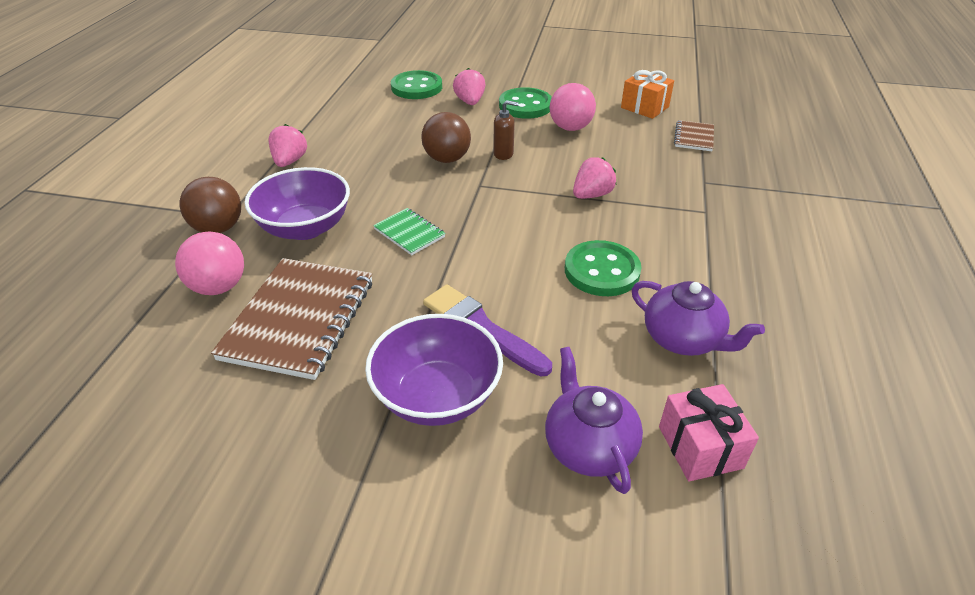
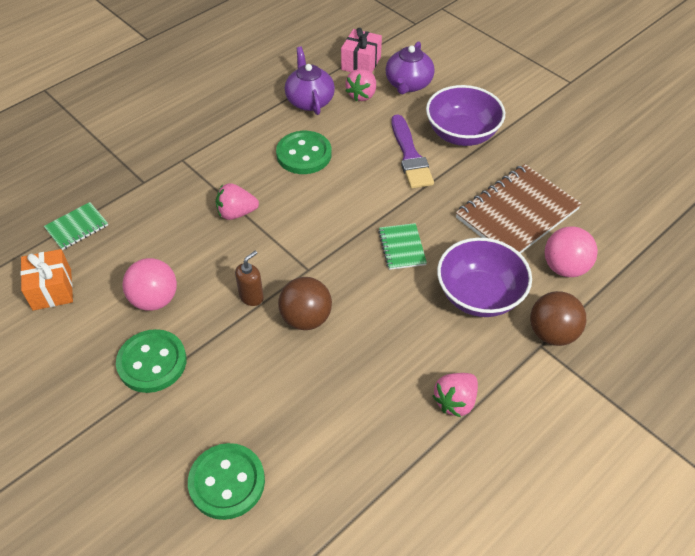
camera: 145 degrees left, 10 degrees up
(470, 102) = (198, 406): pink strawberry -> pink strawberry (362, 95)
(503, 154) = (251, 297): brown soap dispenser -> brown soap dispenser turned 90 degrees clockwise
(694, 137) = (77, 227): brown notebook -> green notebook

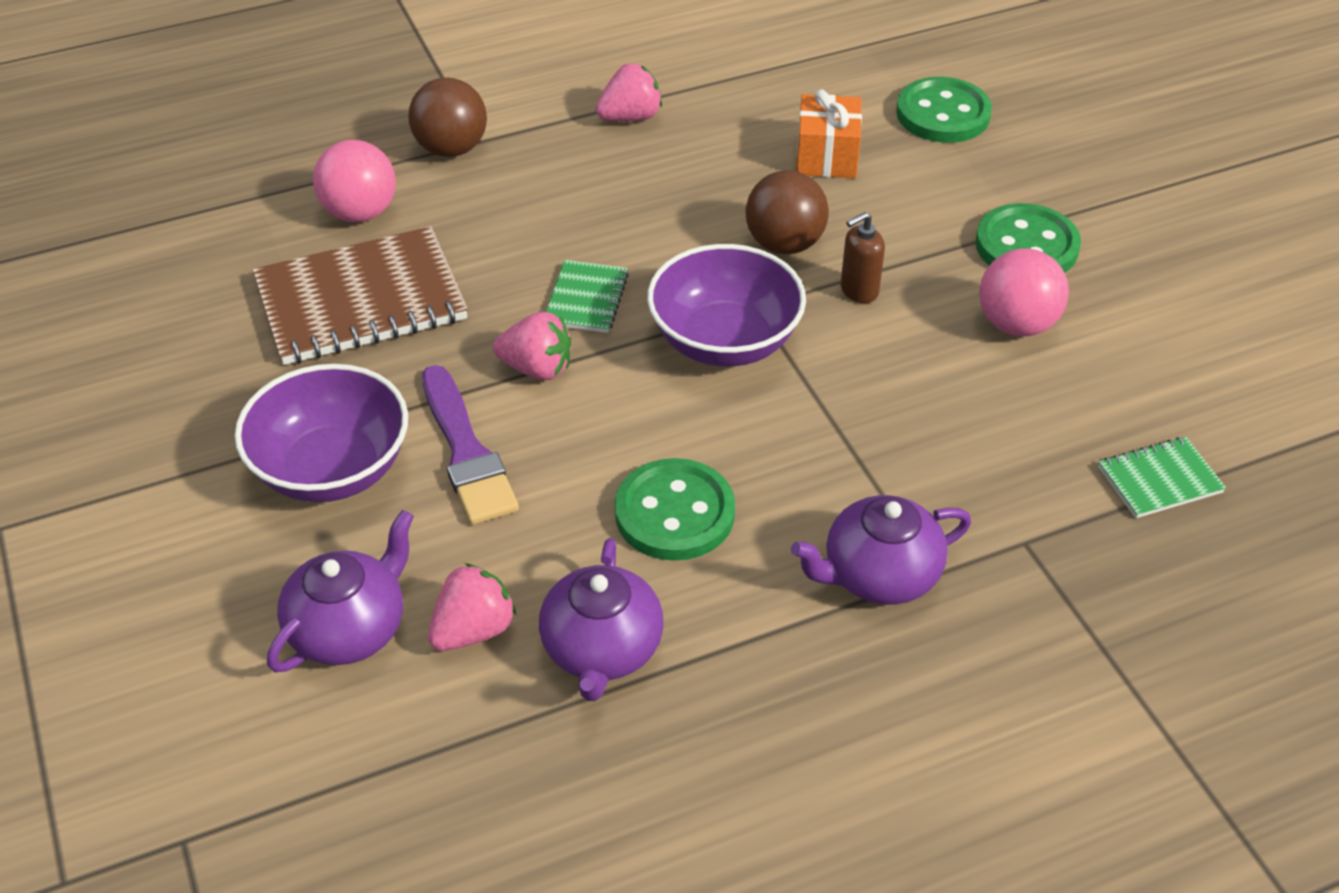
camera: 160 degrees left, 5 degrees down
(52, 289) = (1193, 381): orange gift -> orange gift (826, 157)
(206, 152) = (879, 575): none -> purple teapot
(236, 213) = (848, 428): pink strawberry -> pink strawberry (537, 368)
(361, 63) = (419, 732): pink gift -> none
(410, 156) = (466, 452): purple brush -> purple brush turned 150 degrees clockwise
(479, 295) = (514, 210): purple bowl -> purple bowl (724, 341)

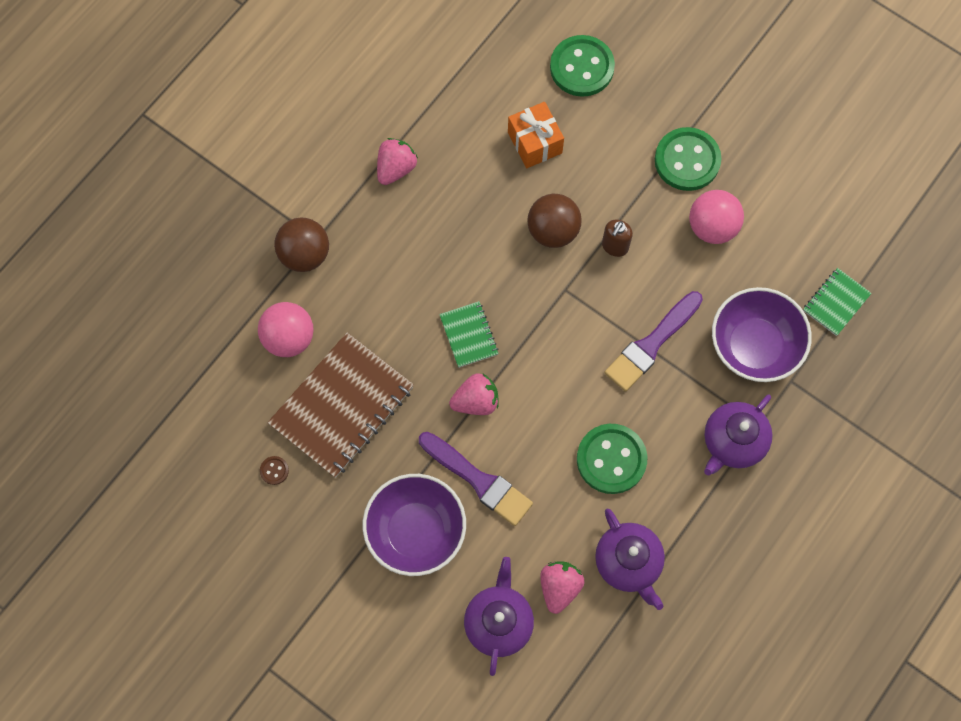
camera: 30 degrees left, 25 degrees up
(218, 326) = (274, 470): none -> brown button
(724, 341) = (565, 325): purple bowl -> purple bowl (754, 346)
(835, 410) = (651, 344): none -> purple brush

